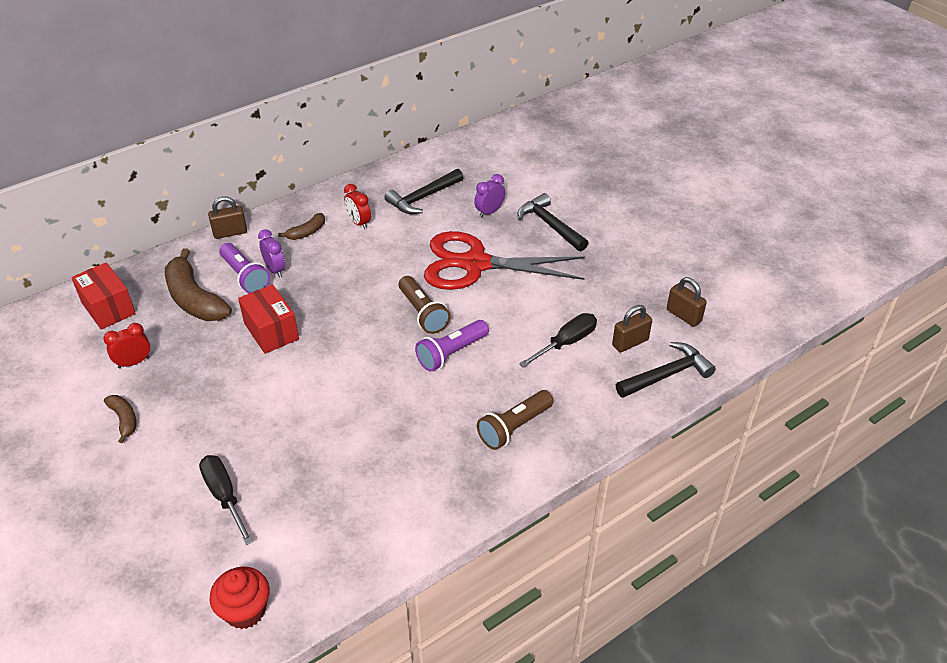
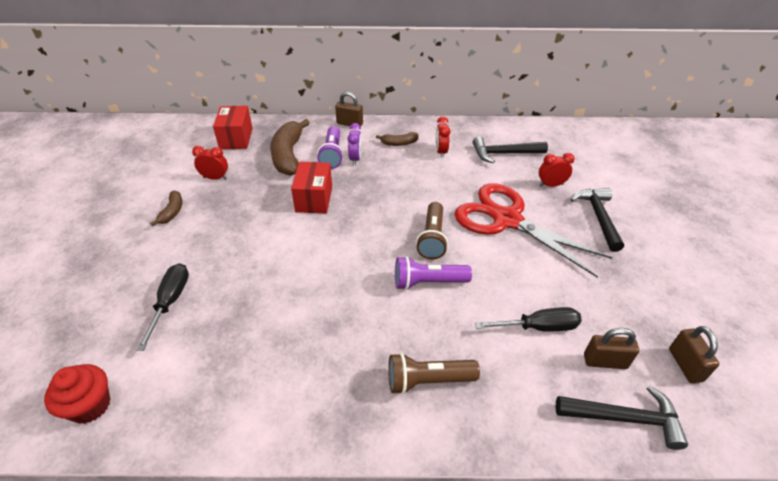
camera: 35 degrees right, 0 degrees up
(489, 212) = (551, 185): purple clock -> red clock

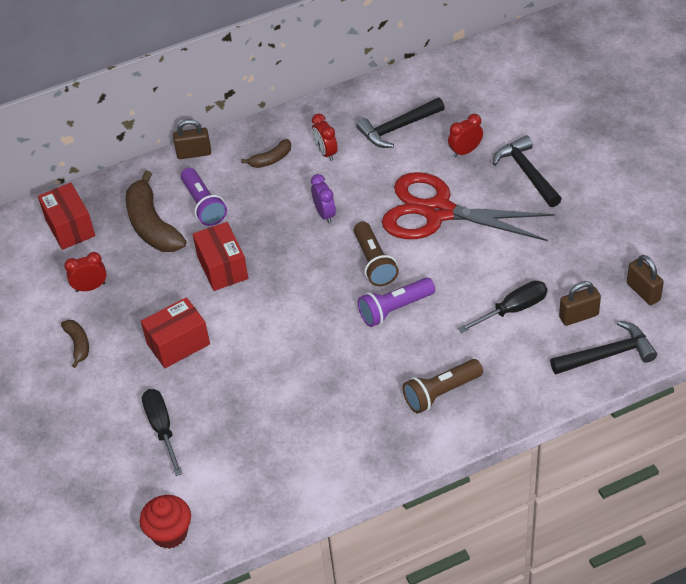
camera: 20 degrees left, 5 degrees up
(239, 240) = (178, 344): none -> red box
(355, 159) = (234, 200): purple clock -> purple clock (325, 214)

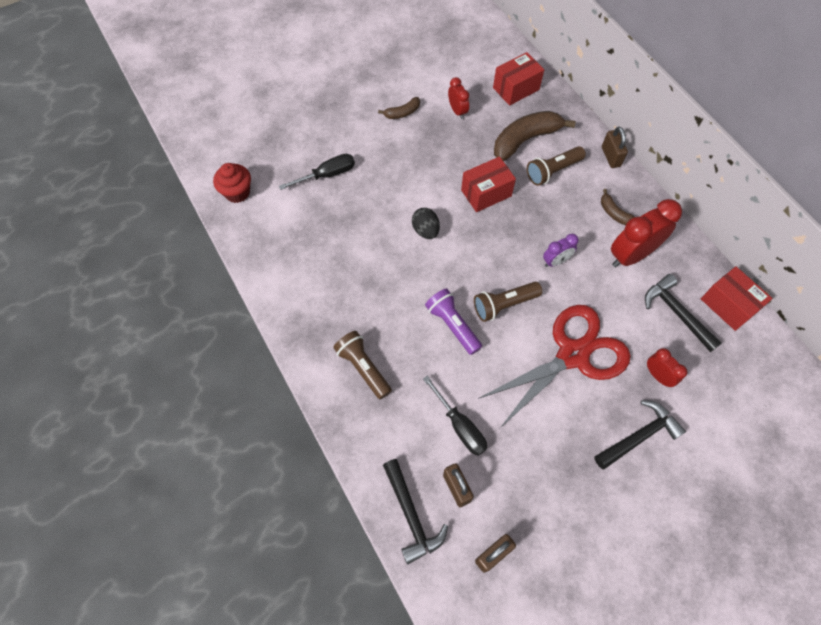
camera: 80 degrees right, 15 degrees up
(178, 344) = (406, 174): red box -> red box (728, 305)
(203, 205) = (552, 171): purple flashlight -> brown flashlight
(266, 328) = (425, 230): none -> black egg
(326, 153) = (631, 255): red clock -> red clock, size x1.89
(438, 212) = (572, 355): red scissors -> red scissors turned 45 degrees clockwise

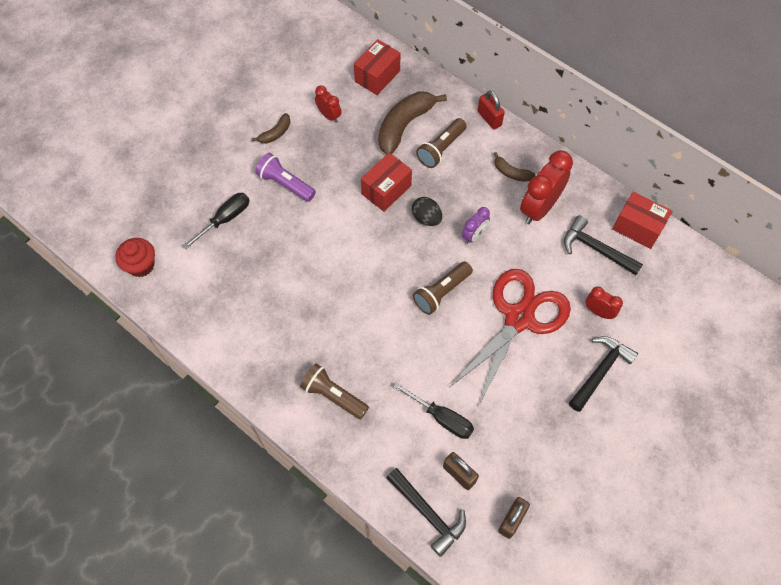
camera: 20 degrees left, 0 degrees up
(425, 230) = (342, 244): black egg -> black egg (426, 218)
(452, 325) = (401, 327): purple flashlight -> purple flashlight (285, 184)
(610, 157) = (489, 118): brown padlock -> red padlock

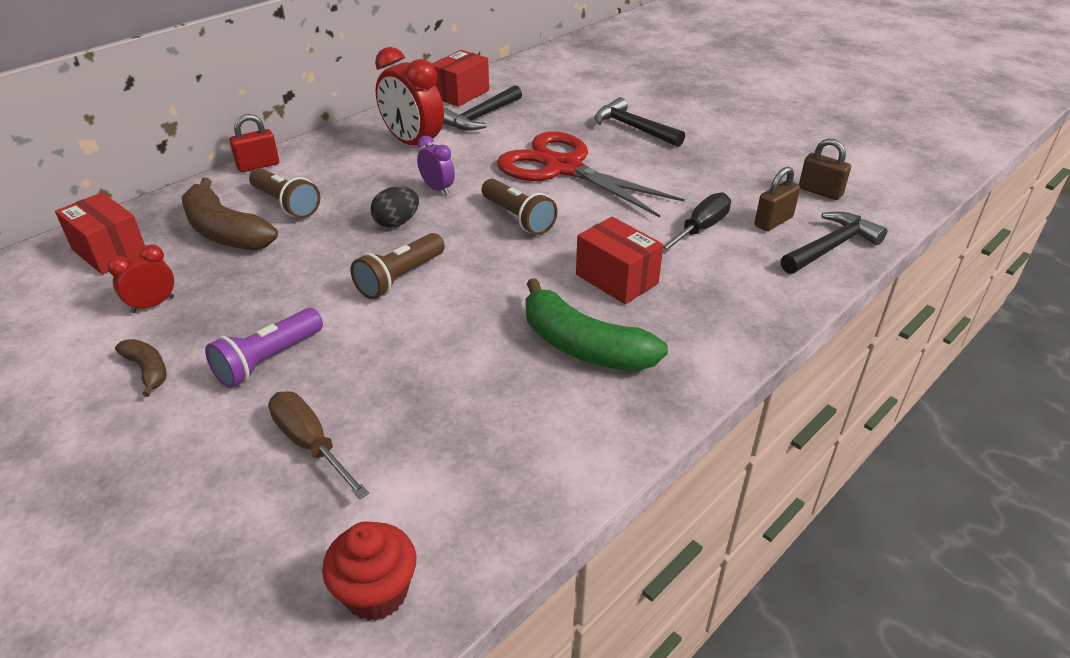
camera: 85 degrees left, 25 degrees down
(225, 219) = (310, 443): black screwdriver -> brown screwdriver
(304, 341) = (583, 346): none -> green banana
(333, 395) = (675, 319): brown flashlight -> brown flashlight (400, 278)
(386, 190) = (333, 254): red box -> red box (616, 279)
(511, 173) = (353, 157): brown banana -> none
(598, 312) = (561, 122): red clock -> none

